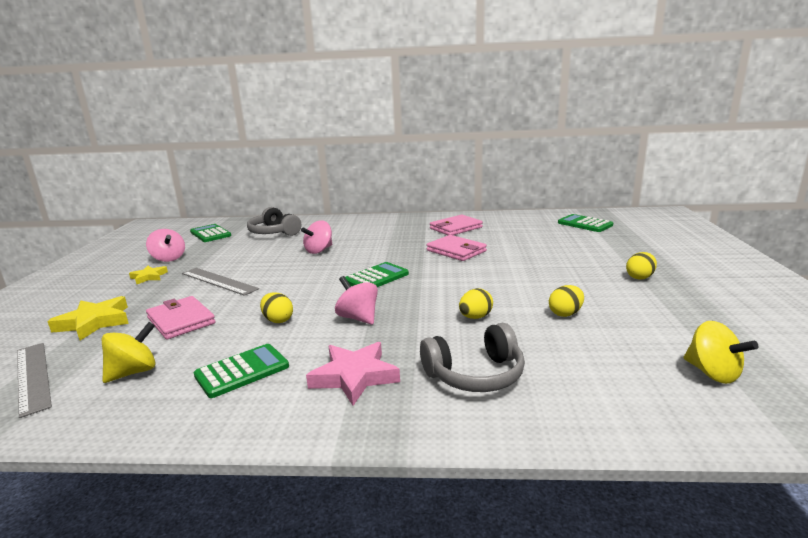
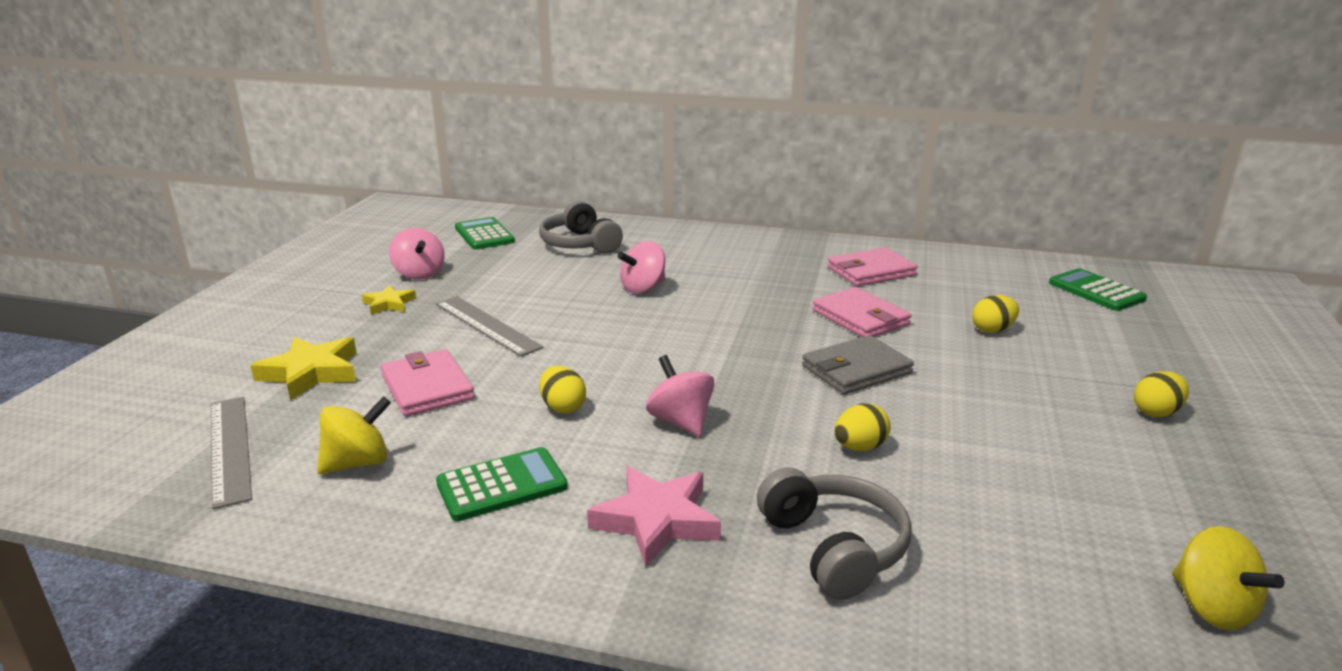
camera: 10 degrees right, 5 degrees up
(376, 277) = (722, 352): green calculator -> none
(461, 277) = (856, 370): none -> grey wallet
(475, 375) = (834, 547): grey headphones -> grey headphones turned 105 degrees counterclockwise
(565, 313) = (1006, 463): yellow egg -> yellow egg (992, 330)

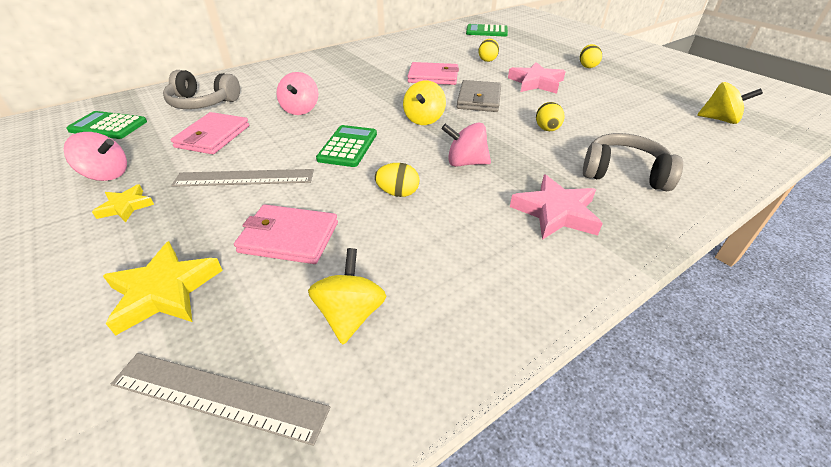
camera: 50 degrees left, 15 degrees up
(502, 485) = (461, 254): green calculator -> green calculator (348, 147)
(738, 357) = (424, 119): none -> yellow spinning top
(871, 271) = (394, 55): pink wallet -> pink wallet (213, 136)
(994, 390) = (536, 82): none -> pink star

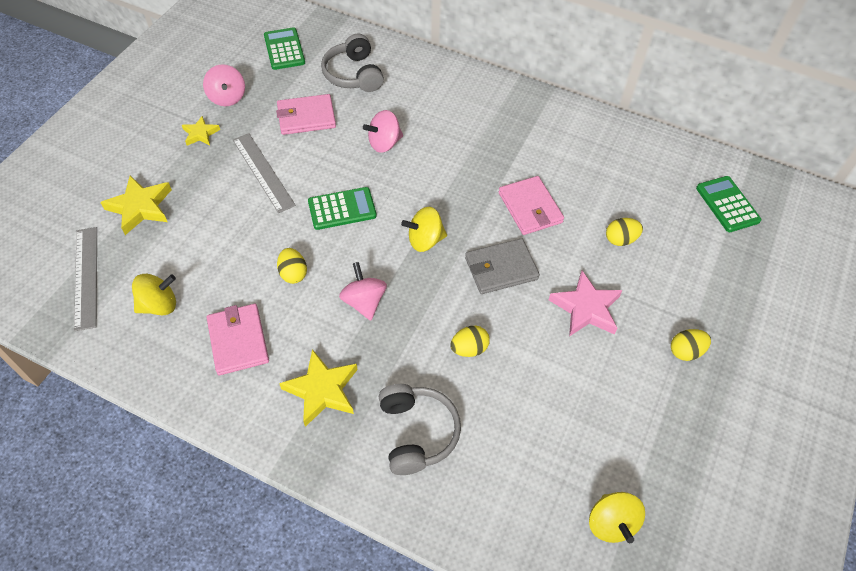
camera: 60 degrees right, 15 degrees up
(289, 237) = (211, 236): pink wallet -> pink wallet (238, 341)
(555, 212) = (322, 390): pink star -> yellow star

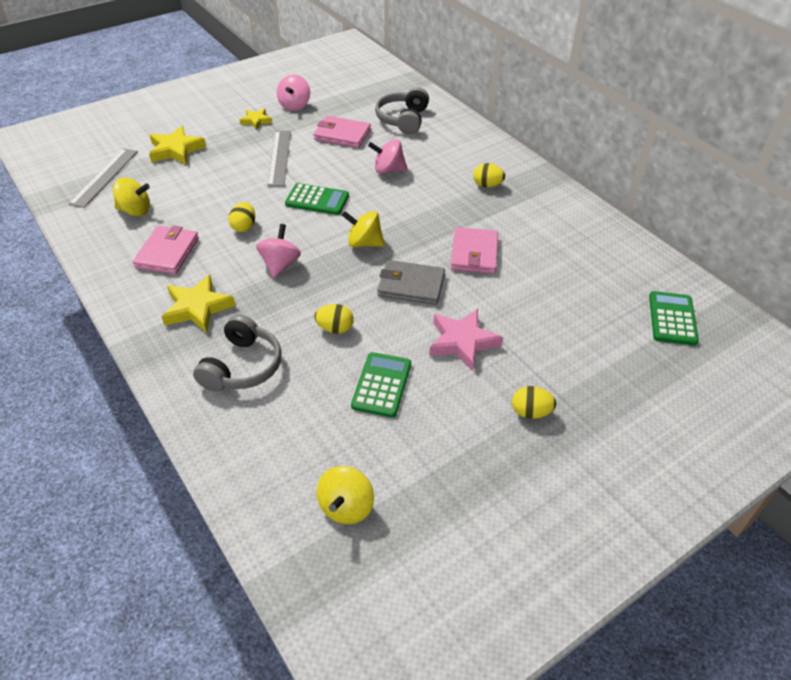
camera: 30 degrees right, 10 degrees down
(284, 49) = (363, 89): green calculator -> green calculator (382, 385)
(620, 239) = (539, 305): yellow egg -> yellow egg (487, 185)

